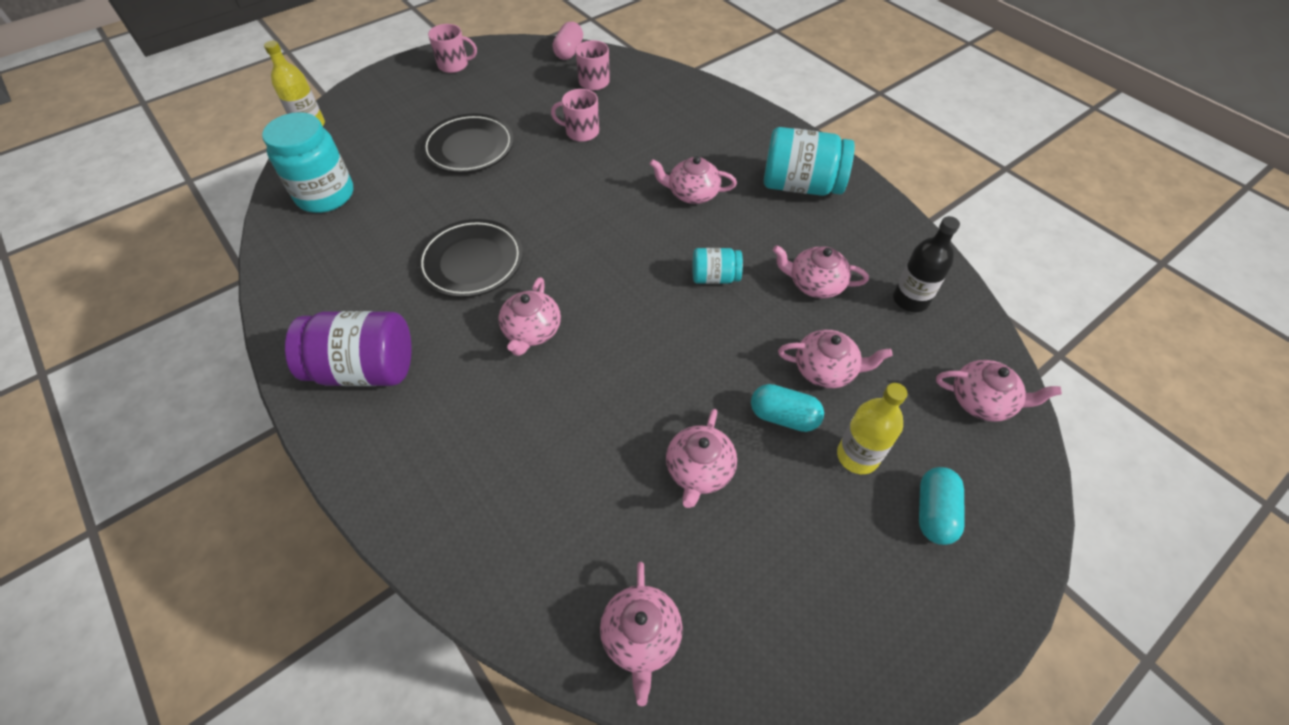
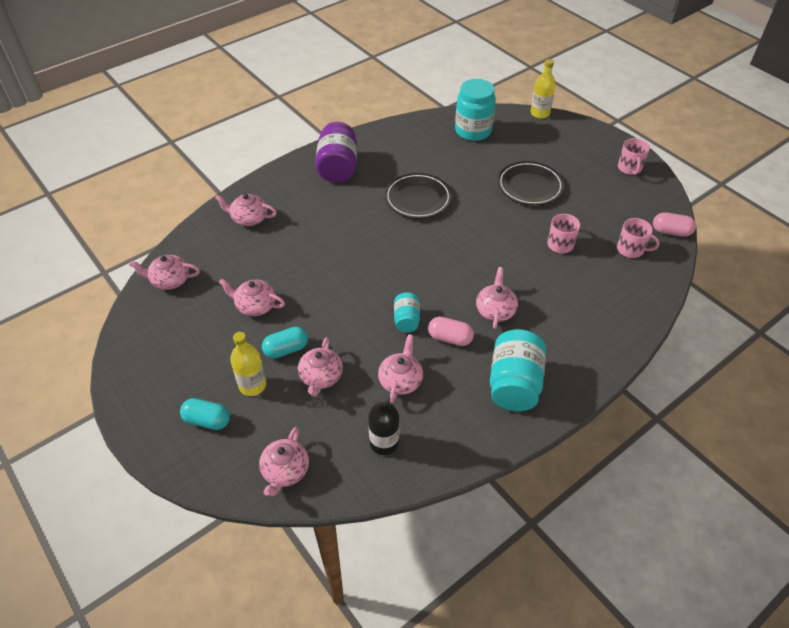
camera: 90 degrees right, 5 degrees down
(531, 331) = (361, 229): pink teapot -> pink teapot (249, 218)
(741, 236) = (450, 338): none -> pink capsule
(783, 417) = (286, 349): turquoise capsule -> turquoise capsule turned 45 degrees clockwise

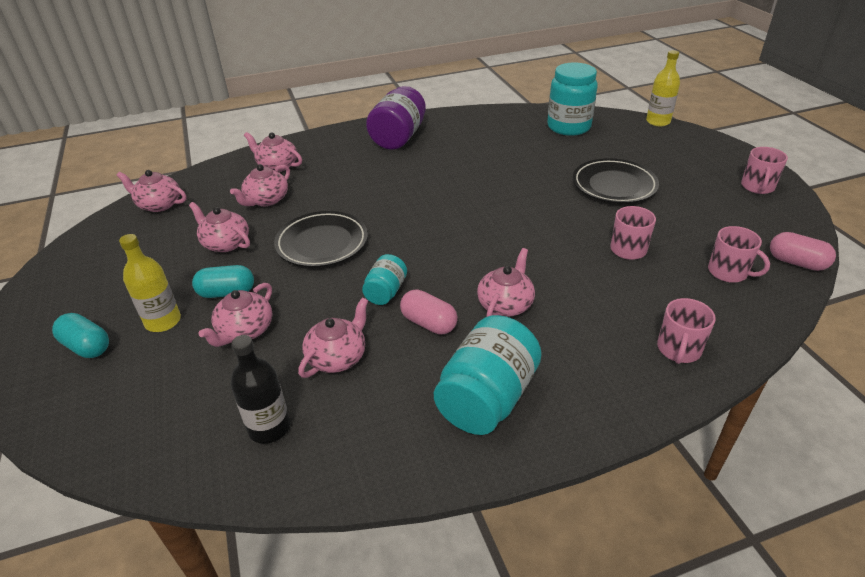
camera: 20 degrees right, 10 degrees down
(285, 471) = (127, 428): pink teapot -> pink teapot (266, 200)
(418, 199) = (470, 177): black plate -> black plate (322, 243)
(618, 318) = (678, 350): none -> pink mug

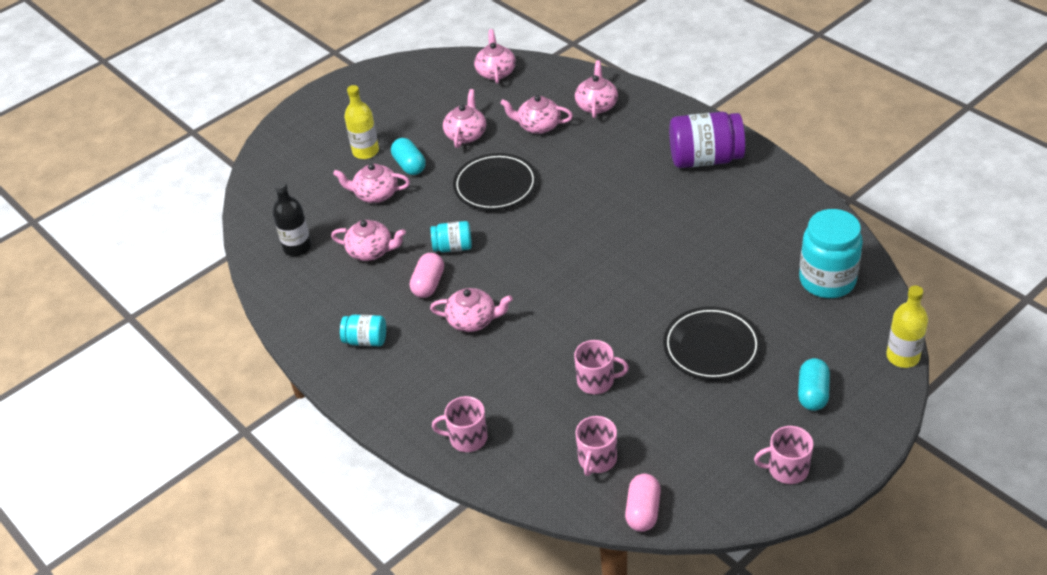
camera: 70 degrees right, 5 degrees up
(87, 346) = (327, 132): turquoise capsule -> turquoise capsule (812, 393)
(487, 398) = (366, 340): turquoise jar -> turquoise jar, size x0.54

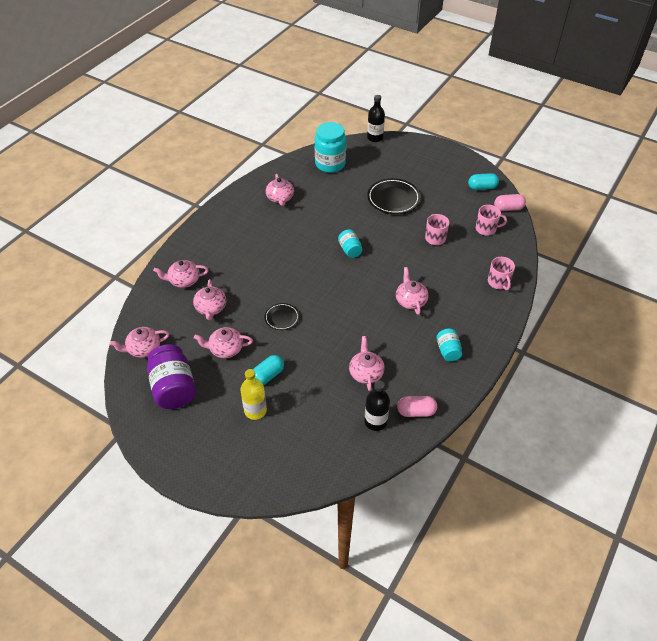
camera: 110 degrees left, 5 degrees up
(375, 194) = (305, 388): pink teapot -> pink teapot (280, 198)
(428, 284) = (387, 331): pink capsule -> pink capsule (416, 412)
(453, 247) = (349, 326): turquoise jar -> turquoise jar (350, 250)
(495, 186) = (282, 318): black plate -> black plate, size x0.57
(705, 159) = (236, 220): purple jar -> purple jar (174, 388)
(787, 469) = (459, 167): pink mug -> none
(812, 393) = (410, 163): turquoise capsule -> turquoise capsule (482, 187)
(902, 356) = (375, 138): yellow bottle -> black bottle

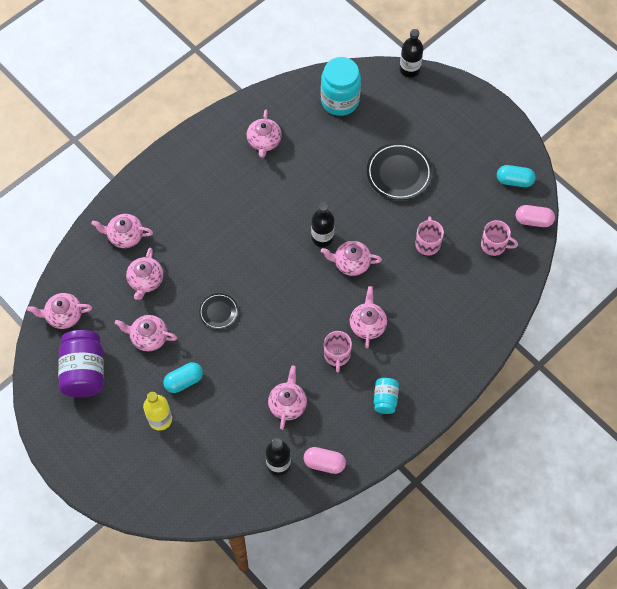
camera: 15 degrees right, 15 degrees up
(350, 250) = (322, 237): turquoise jar -> black bottle
(380, 262) = (351, 263): none -> pink teapot
(498, 282) = (477, 324): pink mug -> pink mug (337, 355)

